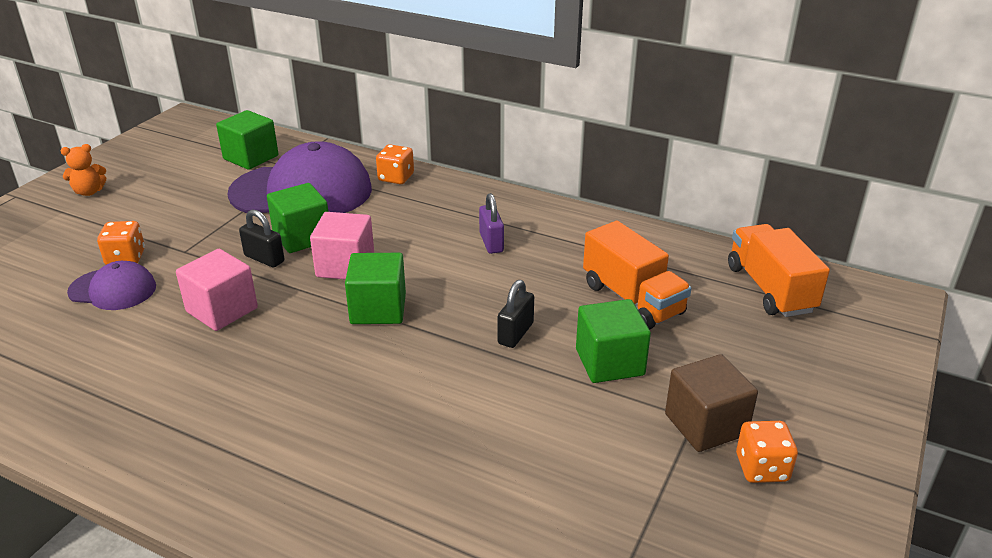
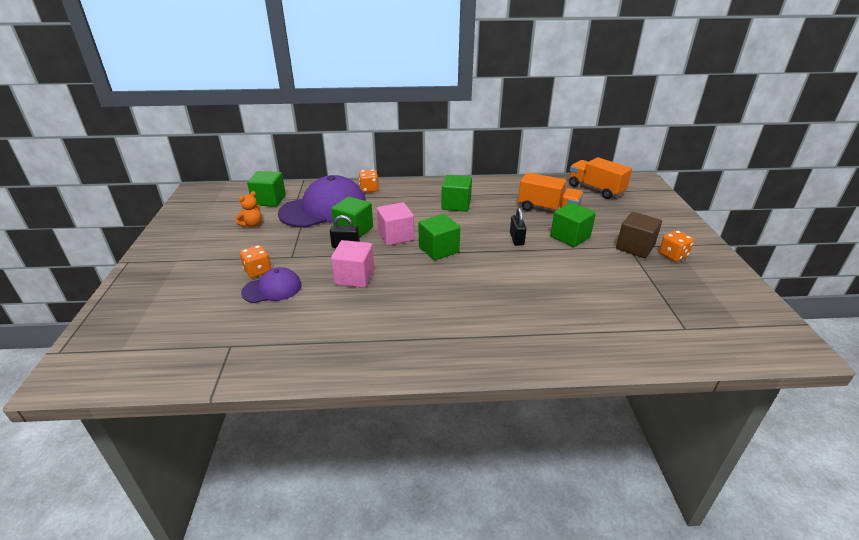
camera: 30 degrees left, 0 degrees up
(89, 192) = (182, 245): orange teddy bear -> orange teddy bear (252, 224)
(491, 242) = (456, 205): purple padlock -> green cube

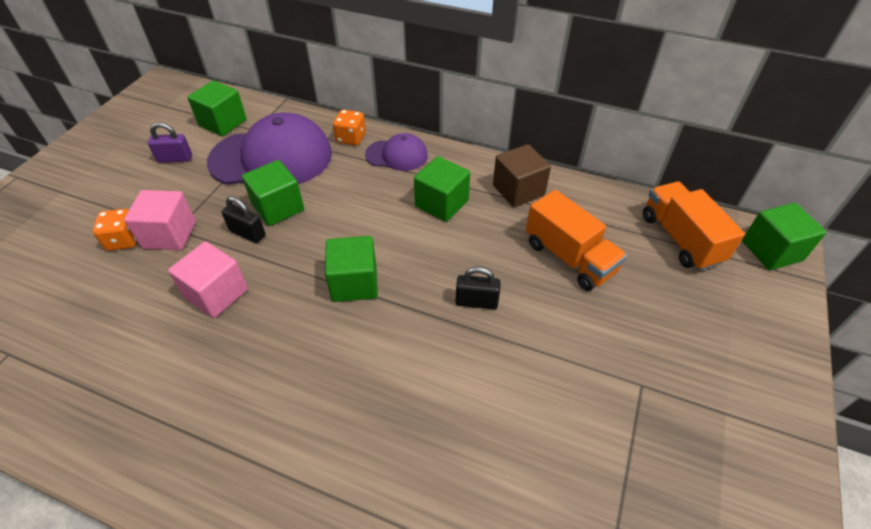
camera: 25 degrees right, 15 degrees up
(252, 224) = (175, 159): orange teddy bear -> purple padlock
(272, 289) = (115, 277): purple cap -> purple cap (397, 155)
(396, 236) = (320, 237): pink cube -> pink cube (169, 234)
(516, 239) = (476, 302): black padlock -> black padlock turned 75 degrees clockwise
(570, 237) = (561, 328): green cube -> green cube (771, 251)
(635, 247) = (652, 391): brown cube -> brown cube (518, 190)
(673, 255) = (707, 436): orange dice -> none

